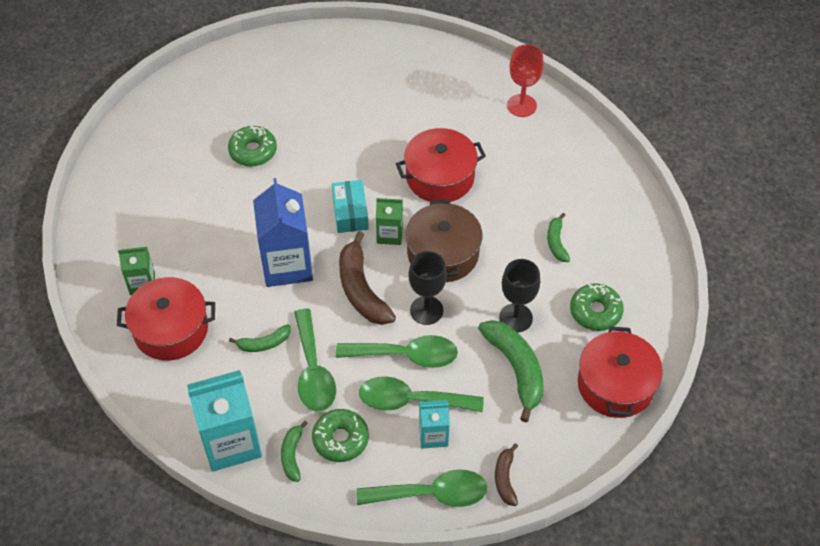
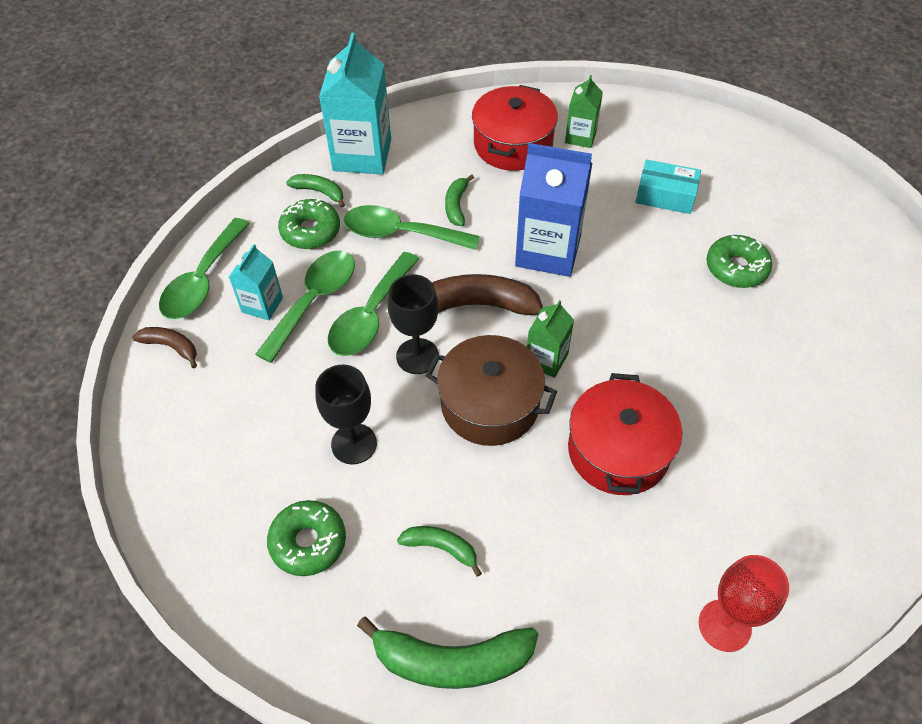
camera: 115 degrees right, 0 degrees up
(350, 213) = (598, 331): turquoise box -> turquoise box (665, 196)
(516, 369) = (287, 413): green banana -> green banana (452, 661)
(615, 385) = (196, 511): red pot -> none

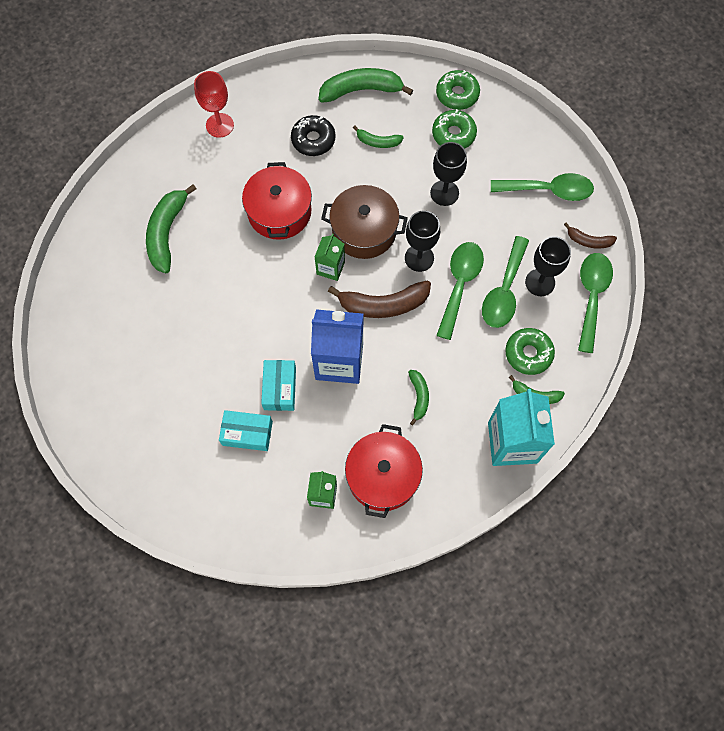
camera: 170 degrees right, 15 degrees up
(262, 305) = (540, 282): turquoise carton -> black goblet
(401, 233) = (456, 361): green spoon -> green spoon (548, 190)
(553, 569) = (313, 140): none -> black donut
(625, 233) = (280, 388): none -> turquoise box
(736, 268) = (194, 366): green donut -> green donut (457, 94)
(796, 442) = (167, 233): none -> green banana

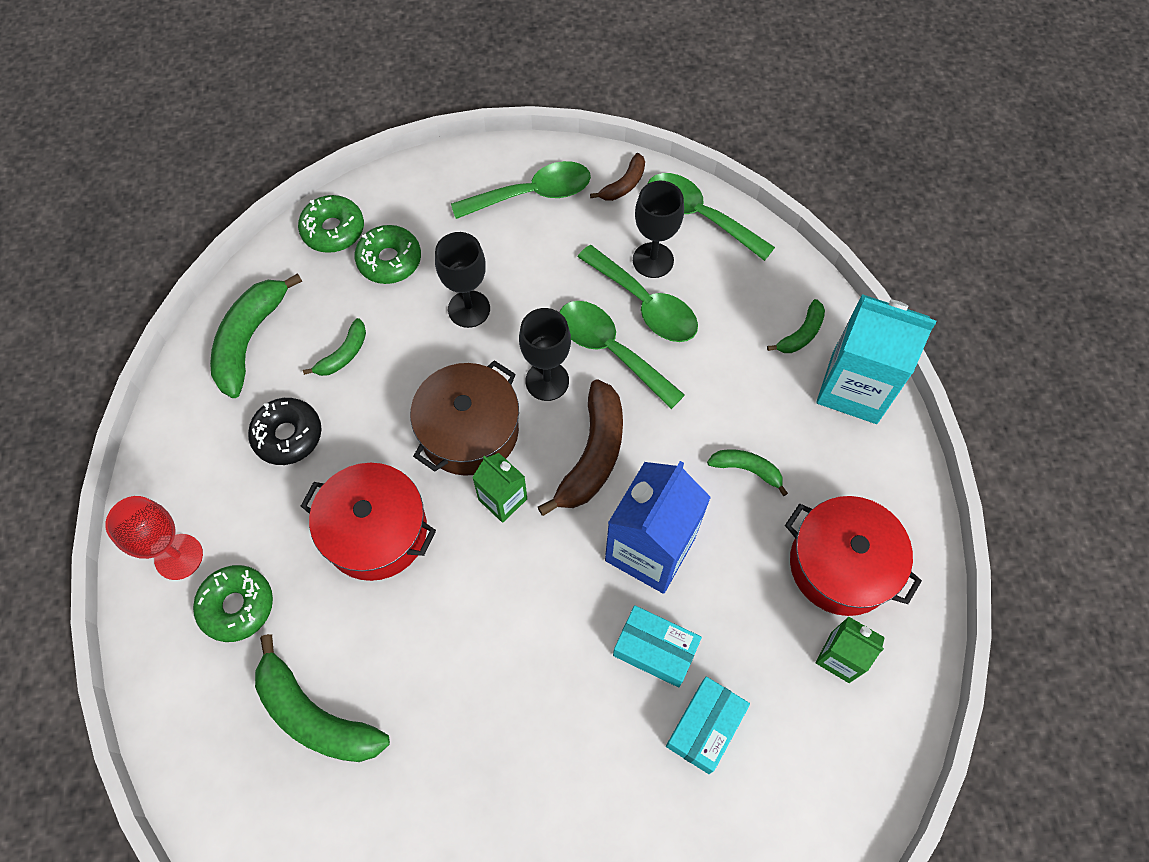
camera: 65 degrees left, 5 degrees down
(528, 353) = (743, 316): green donut -> green donut (237, 606)
(548, 190) = (532, 194): green spoon -> green spoon turned 45 degrees clockwise

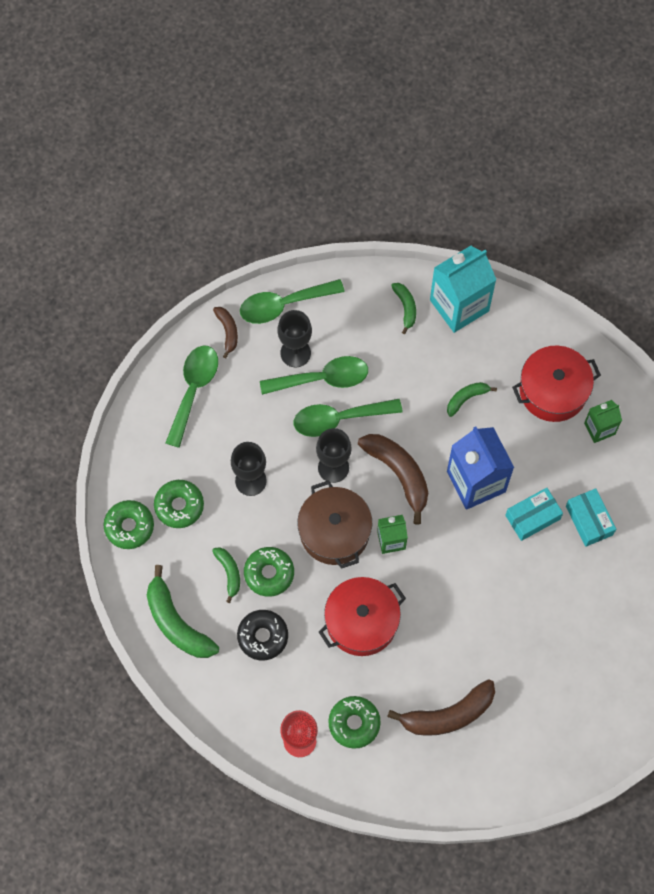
camera: 55 degrees left, 5 degrees up
(315, 715) = (448, 715): green banana -> brown banana
(370, 395) = (269, 573): none -> green donut

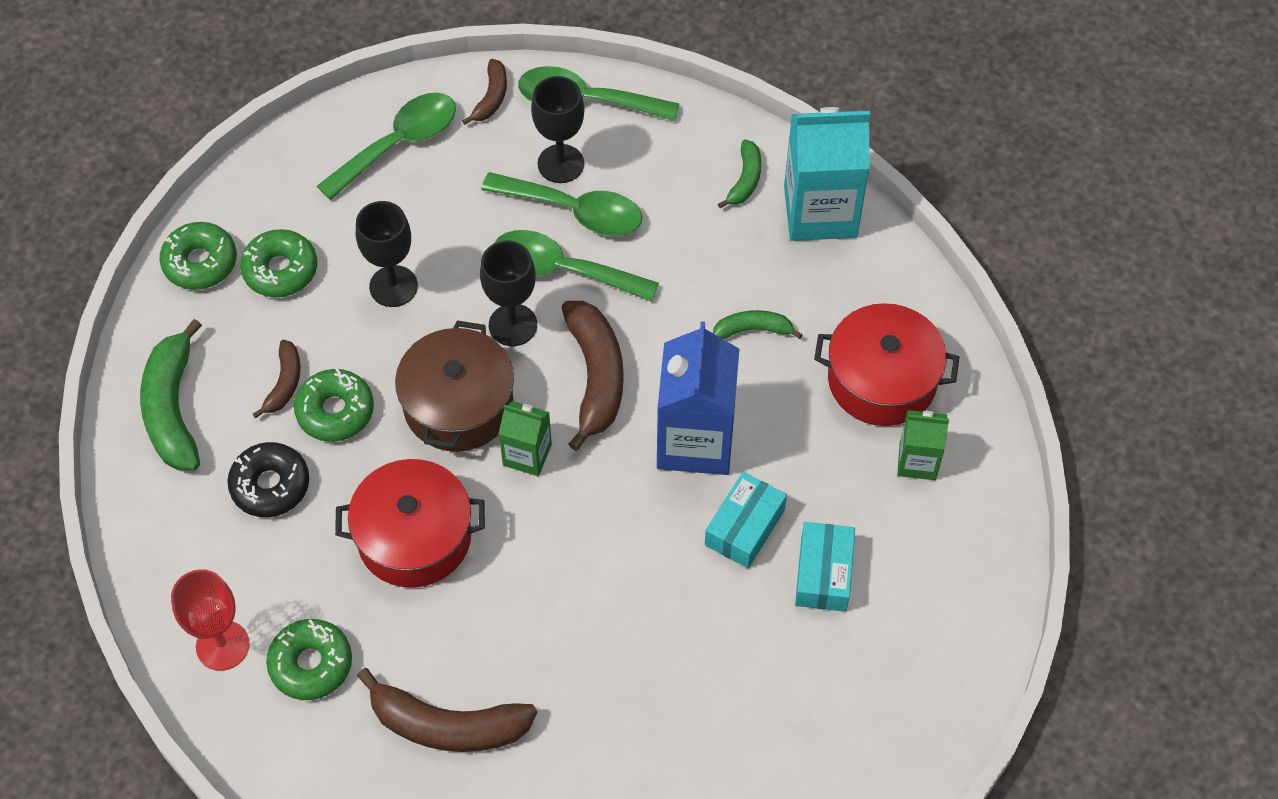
camera: 30 degrees right, 10 degrees down
(229, 573) = (284, 383): green banana -> brown banana
(532, 517) = (744, 527): turquoise box -> turquoise box turned 60 degrees counterclockwise

